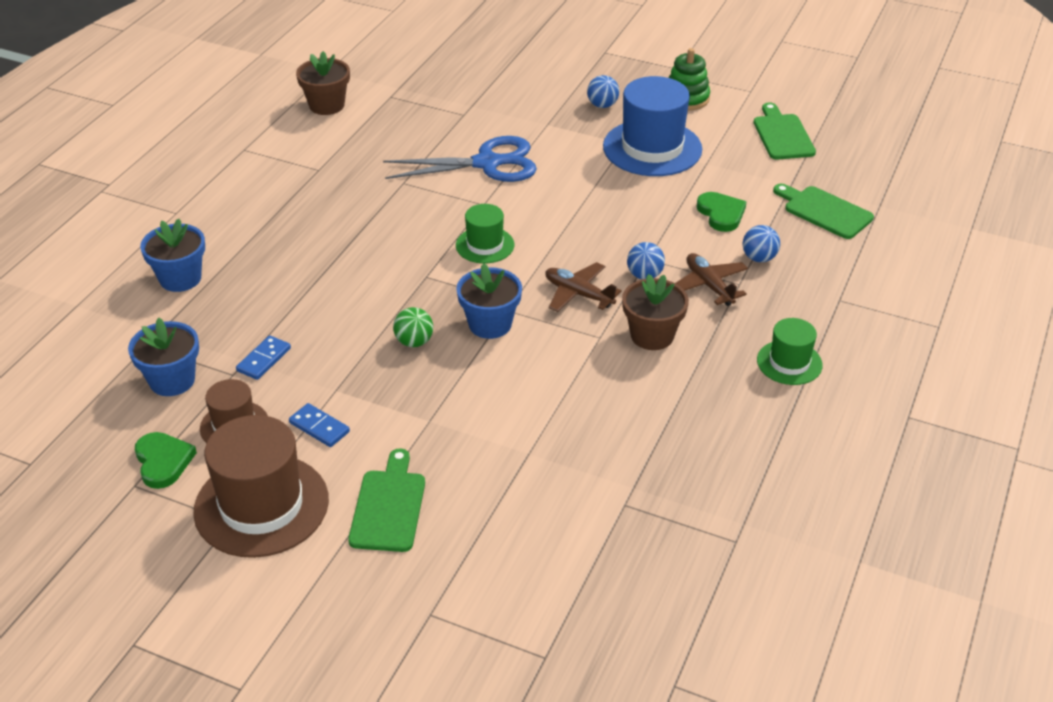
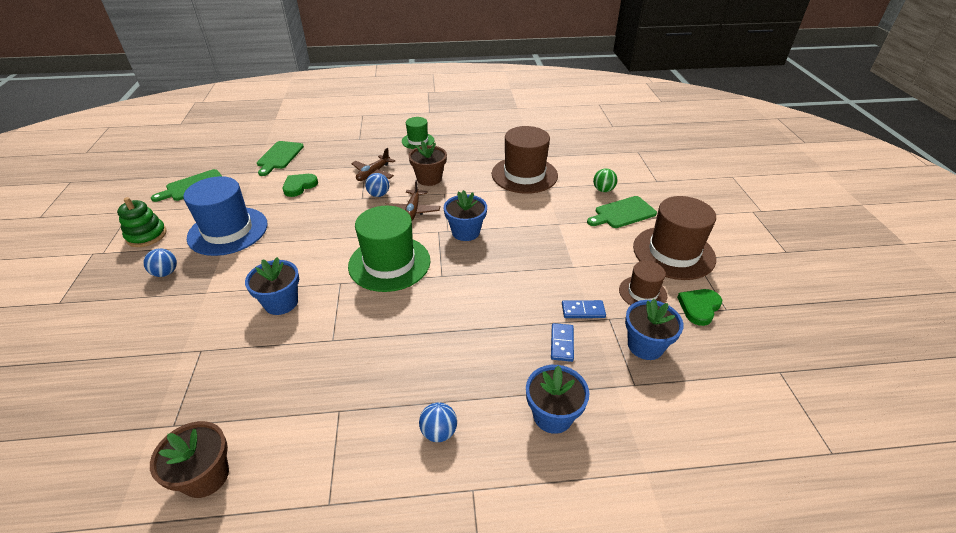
camera: 120 degrees left, 0 degrees up
(319, 427) = (605, 259): blue domino -> blue domino (562, 343)
(414, 342) = (506, 254): green ball -> green ball (603, 190)
(485, 245) = (389, 263): green hat -> green hat, size x1.84
(487, 163) = (281, 303): blue scissors -> blue flower pot
(584, 445) = (524, 175): none -> brown hat
(759, 258) = (337, 165): blue ball -> blue ball (439, 432)

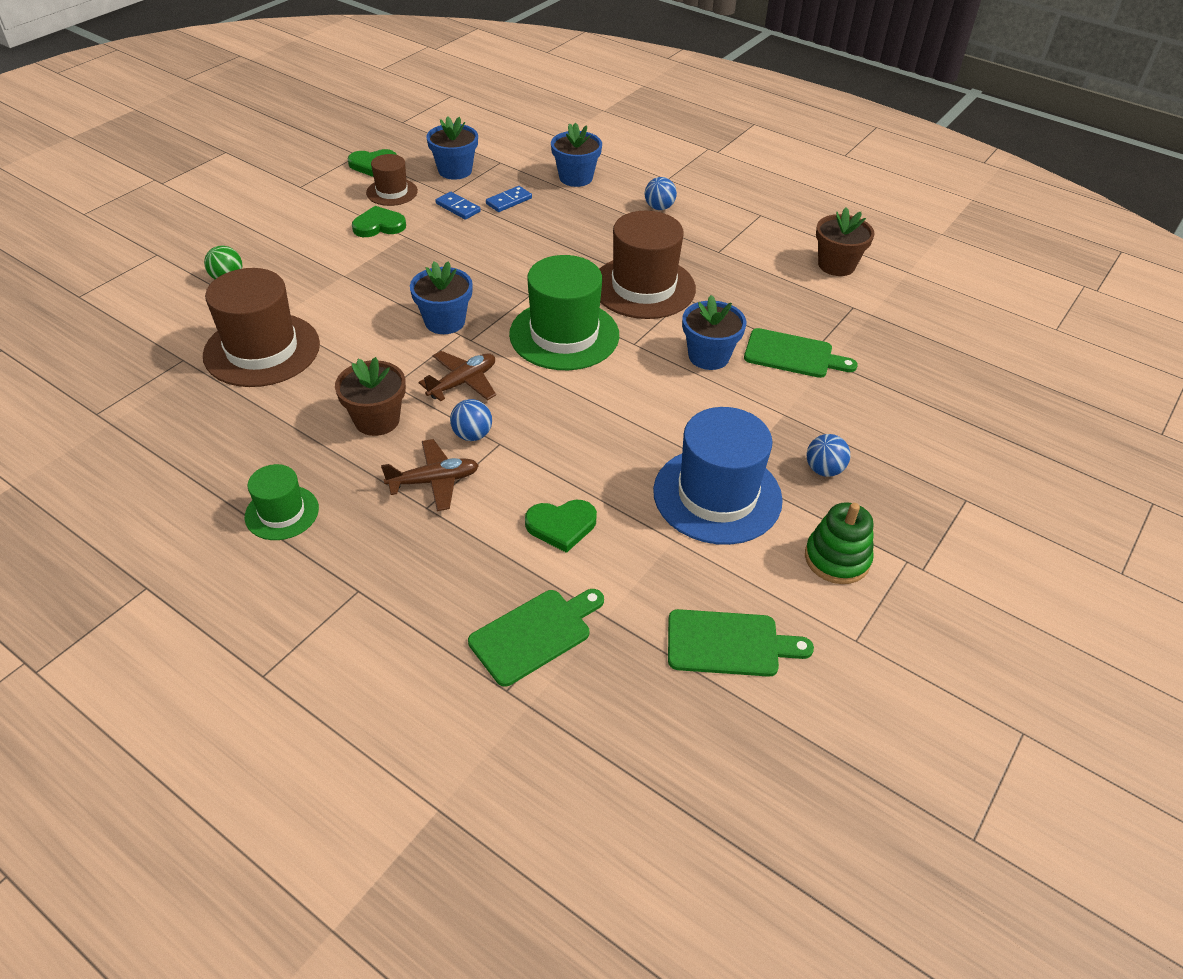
camera: 140 degrees left, 5 degrees up
(600, 263) = (379, 225): none -> green heart
(623, 213) = (266, 247): green cutting board -> green cutting board (793, 354)
(673, 253) = (305, 198): brown hat -> brown hat (643, 287)

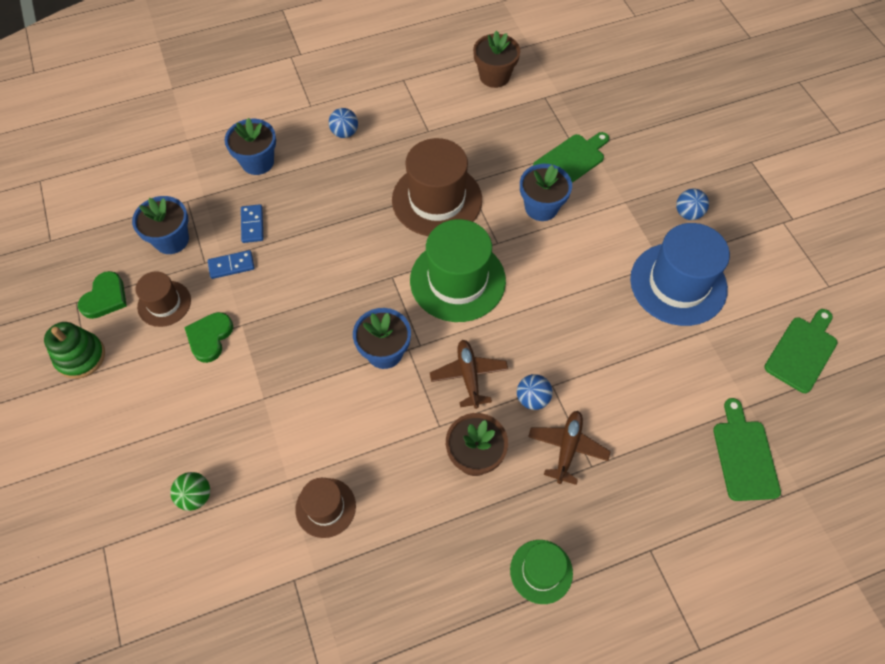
camera: 55 degrees left, 15 degrees up
(262, 350) = (325, 507): brown hat -> brown hat, size x0.54
(561, 526) = (657, 389): green heart -> none
(837, 558) = (764, 255): green stacking toy -> green stacking toy (80, 357)

